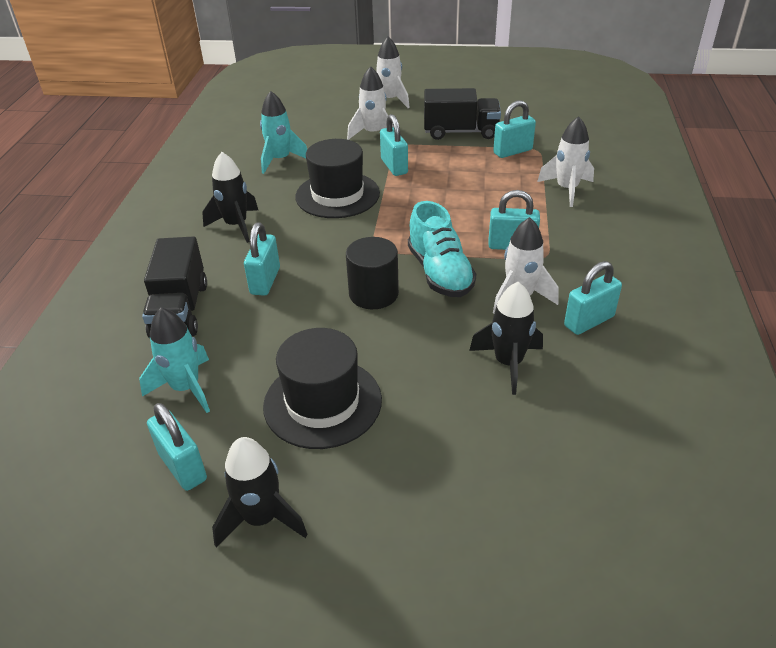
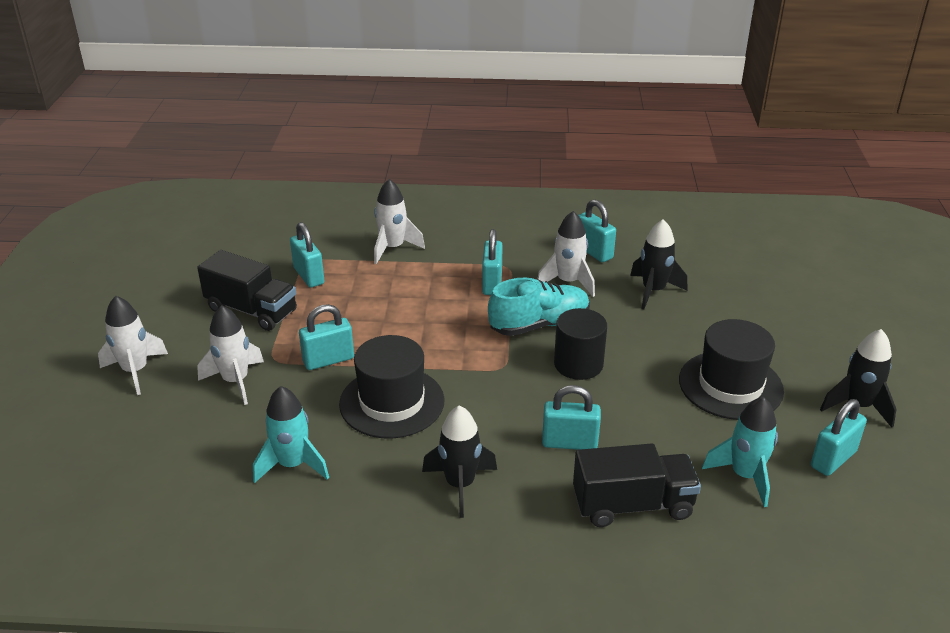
camera: 95 degrees left, 5 degrees down
(460, 132) = (251, 310): black truck -> black truck turned 120 degrees clockwise

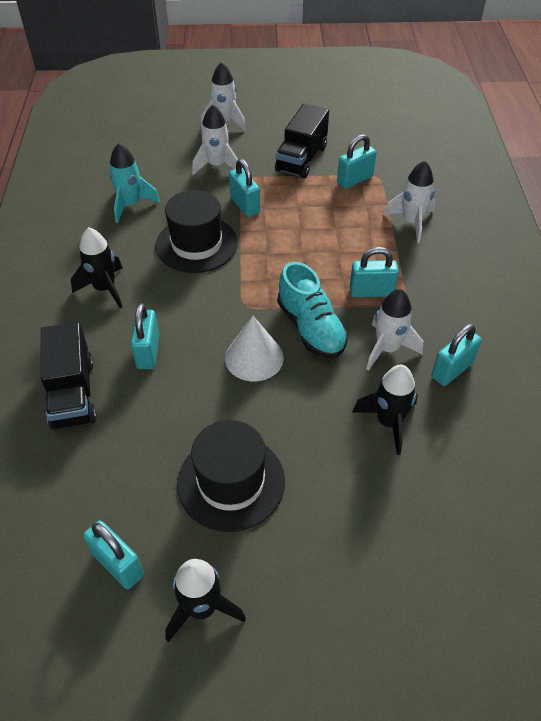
camera: 85 degrees right, 15 degrees up
(578, 364) = (254, 357): black cylinder -> white cone
(745, 476) = (100, 480): turquoise rocket -> none

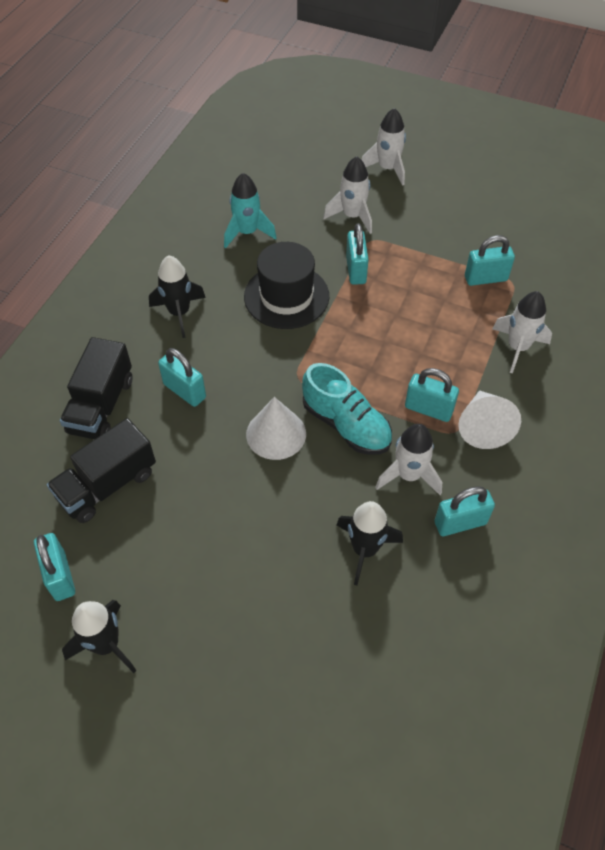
camera: 25 degrees right, 5 degrees up
(148, 352) = (184, 391): turquoise padlock -> turquoise padlock turned 75 degrees counterclockwise
(231, 482) = (190, 544): black hat -> none
(301, 159) = (443, 236): black truck -> black truck (107, 485)
(311, 328) = (346, 425): turquoise shoe -> turquoise shoe turned 45 degrees counterclockwise
(422, 290) = (483, 426): none -> white cone

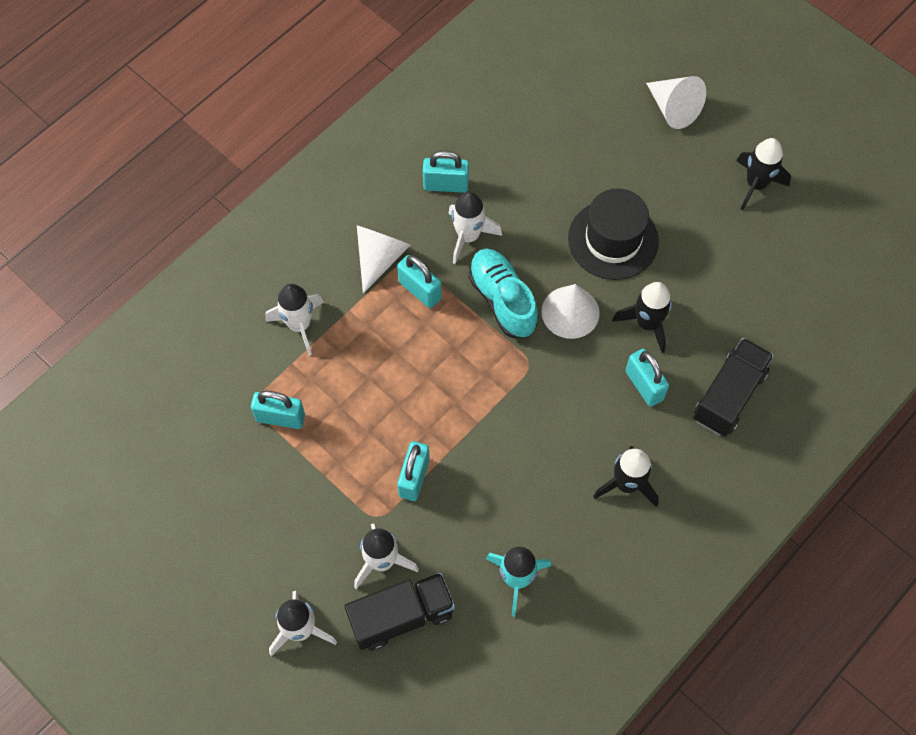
camera: 160 degrees left, 10 degrees up
(60, 576) = (786, 246): turquoise padlock -> none
(107, 485) = (735, 312): black truck -> black truck (401, 616)
(232, 721) = (673, 109): none -> white cone
(286, 296) = (504, 467): black hat -> black hat (613, 240)
(365, 549) = (532, 189): black rocket -> black rocket (647, 323)

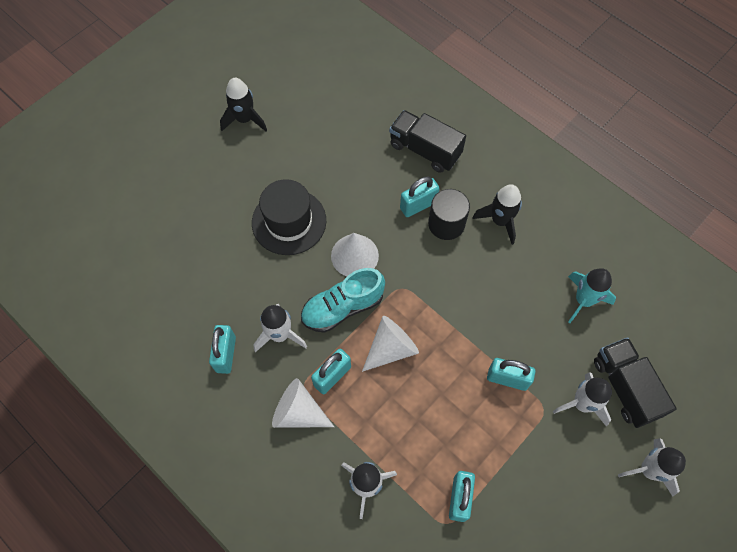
camera: 90 degrees left, 0 degrees up
(619, 418) = (446, 224): none -> black cylinder
(647, 323) = (365, 201): black rocket -> none
(673, 109) = (167, 171): white cone -> white cone (391, 348)

